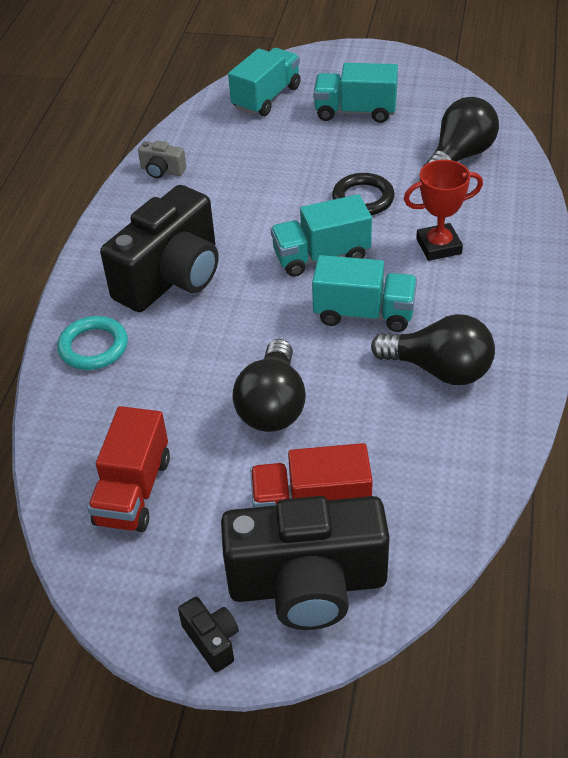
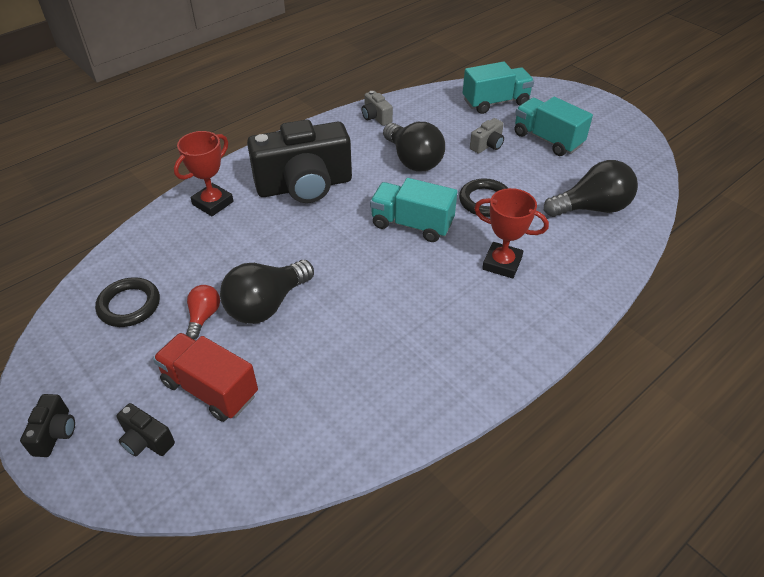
camera: 35 degrees right, 0 degrees up
(93, 347) = (213, 203): turquoise ring -> red trophy
(133, 491) = (129, 305): red truck -> black ring
(224, 453) = (204, 316): none -> red light bulb
(306, 145) = (487, 145): none -> grey camera
(307, 584) = (146, 440): black camera -> black camera, size x0.41
(364, 313) = (395, 280): turquoise truck -> none
(439, 369) = (401, 352): black light bulb -> black light bulb (413, 160)

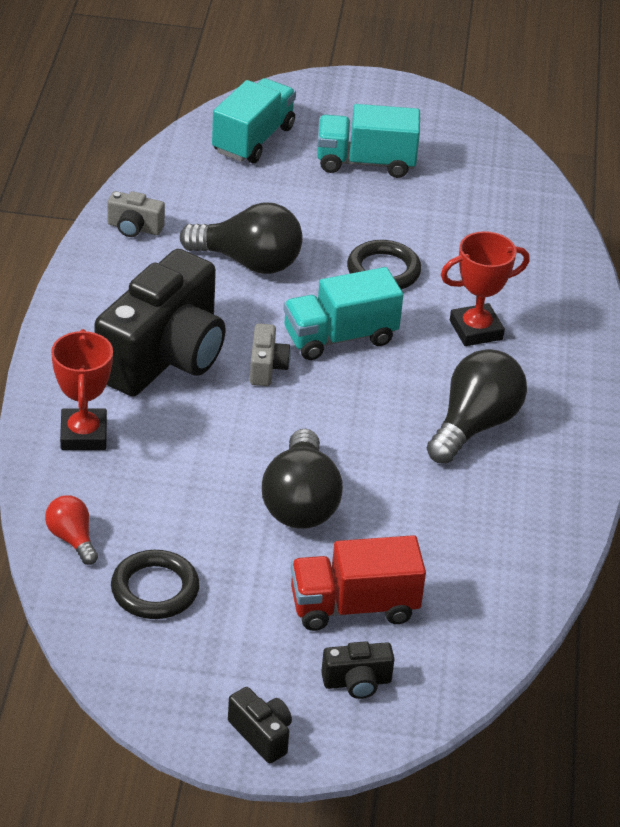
camera: 45 degrees left, 5 degrees down
(204, 316) = (252, 551): red light bulb -> red light bulb (72, 539)
(487, 145) = (309, 202): grey camera -> grey camera (266, 367)
(592, 208) = (495, 224): black light bulb -> black light bulb (474, 425)

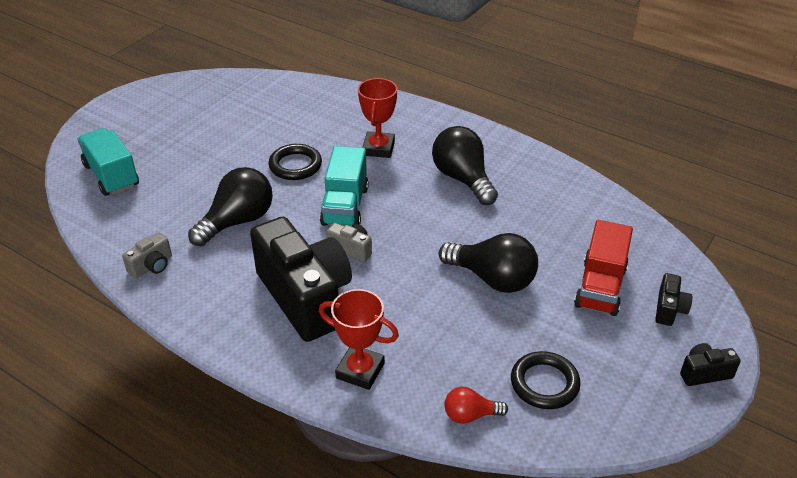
camera: 60 degrees left, 0 degrees up
(365, 162) = (184, 136): turquoise truck -> none

